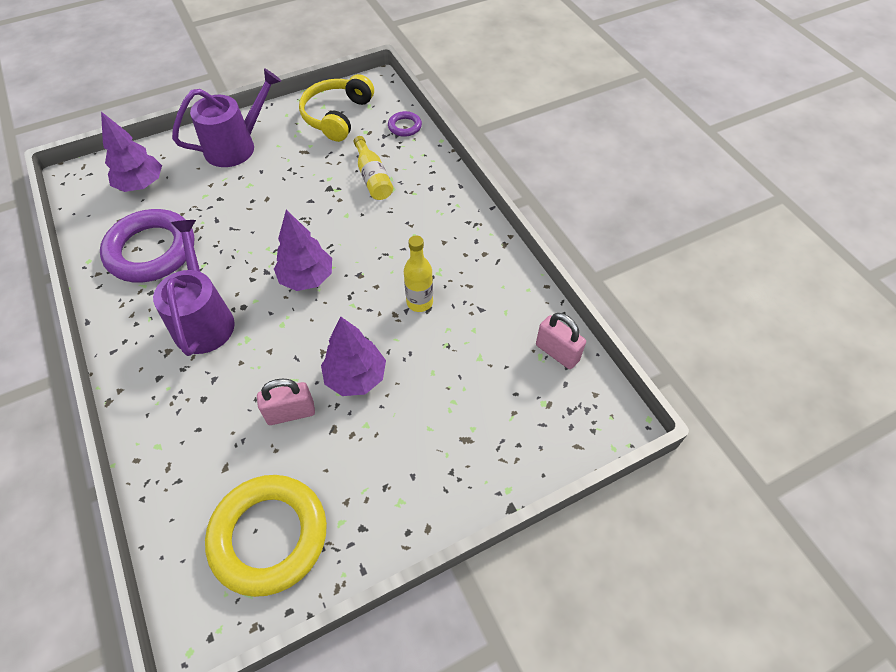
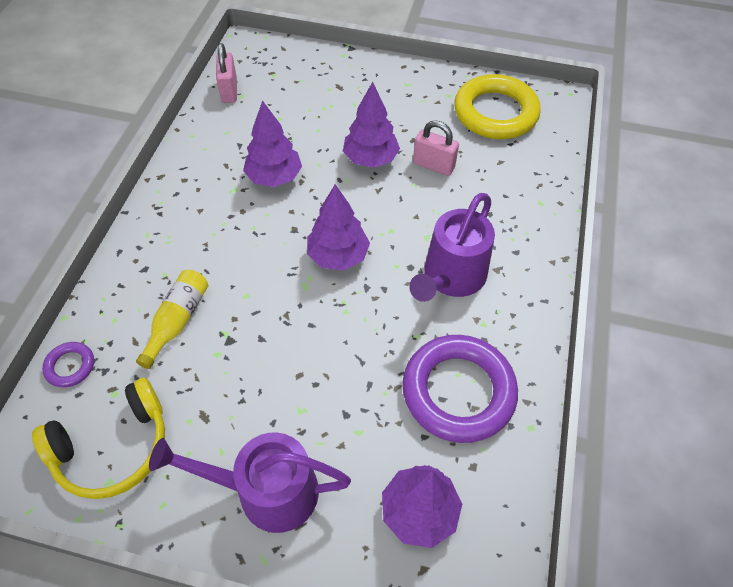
camera: 140 degrees left, 0 degrees up
(419, 302) = (274, 177): yellow bottle -> purple tree

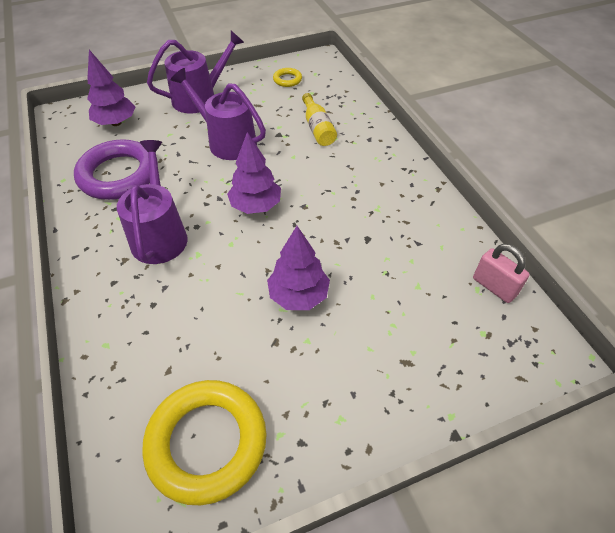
camera: 145 degrees right, 5 degrees down
(70, 366) = (346, 90): purple ring -> none
(113, 447) = (287, 80): yellow headphones -> yellow ring
(274, 177) = (360, 233): purple tree -> none
(297, 367) = (227, 141): none -> purple watering can
(433, 165) = (235, 324): pink padlock -> none

